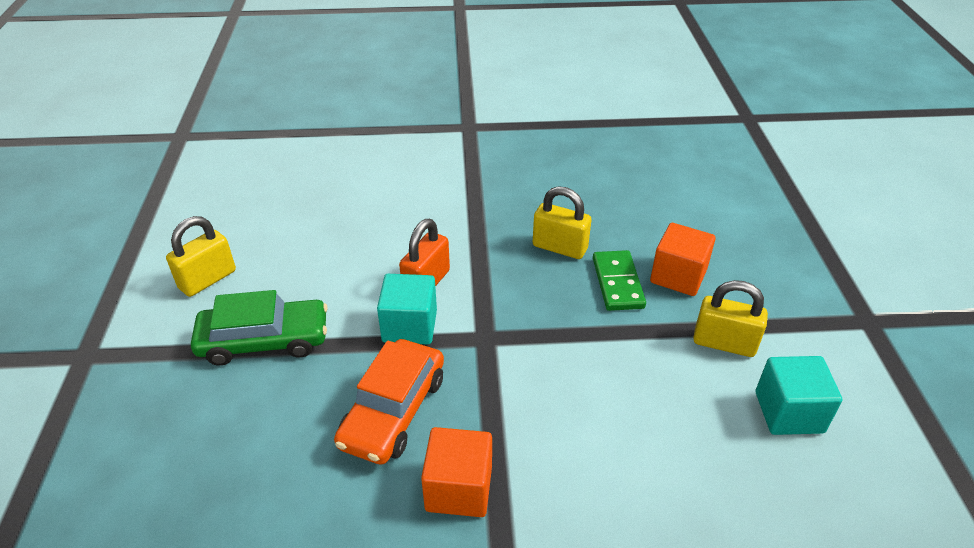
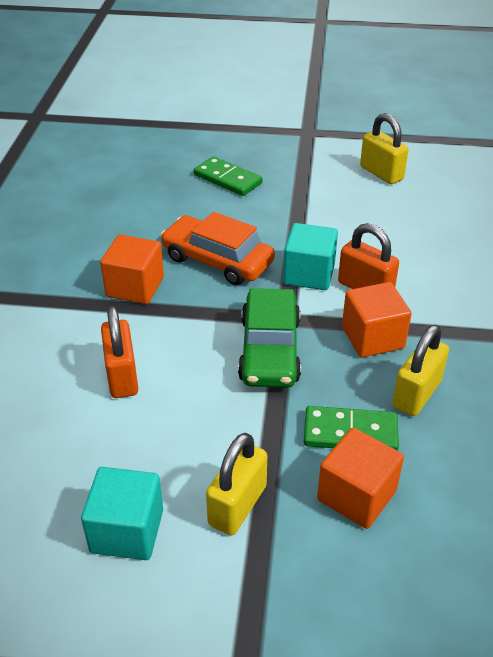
camera: 100 degrees right, 0 degrees up
(202, 430) = (228, 179): none -> green domino
(264, 340) = (306, 201): green car -> green car (269, 350)
(498, 275) = (372, 337): none -> orange cube
(613, 463) = (122, 376): none -> orange padlock

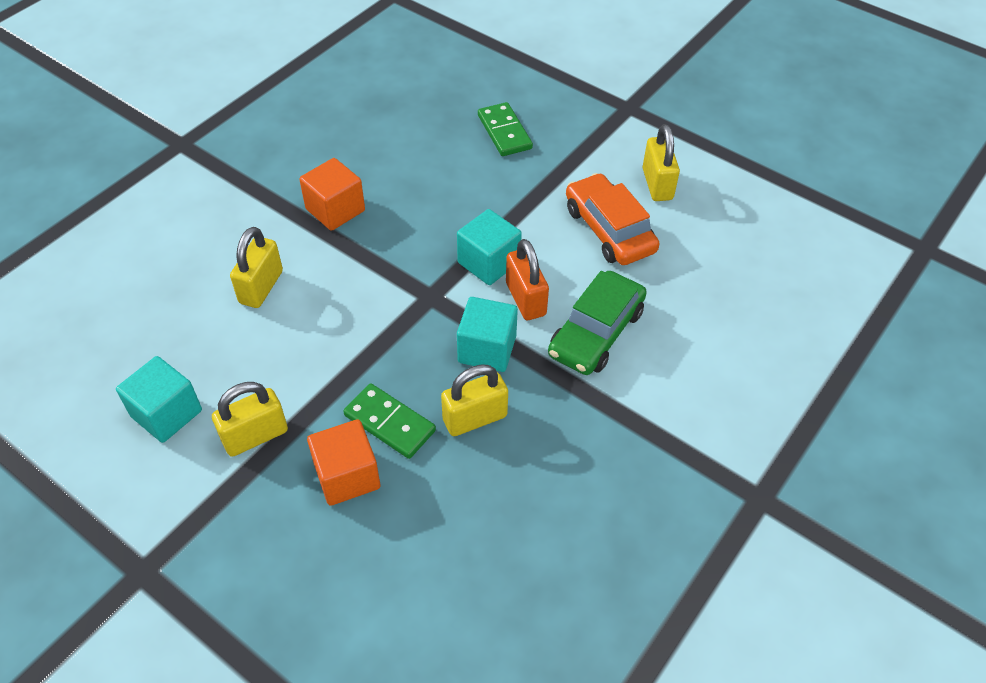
camera: 30 degrees right, 10 degrees up
(122, 376) = (261, 287): orange padlock -> yellow padlock
(217, 260) = (423, 213): orange car -> orange car (609, 229)
(269, 350) = (392, 319): green car -> green car (596, 332)
(372, 337) = (487, 349): orange cube -> turquoise cube

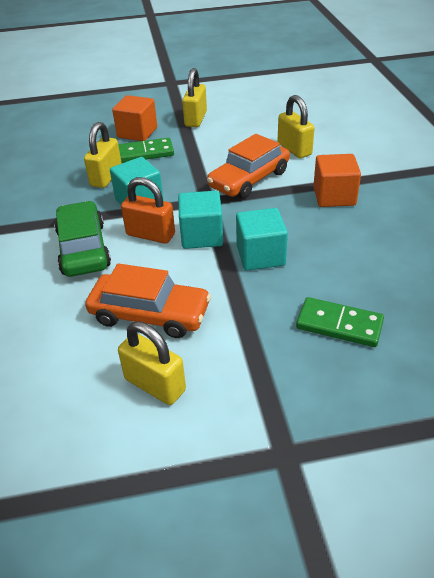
camera: 135 degrees right, 10 degrees down
(166, 413) = (242, 104): turquoise cube -> turquoise cube (260, 255)
(361, 288) = (249, 179): none -> orange car

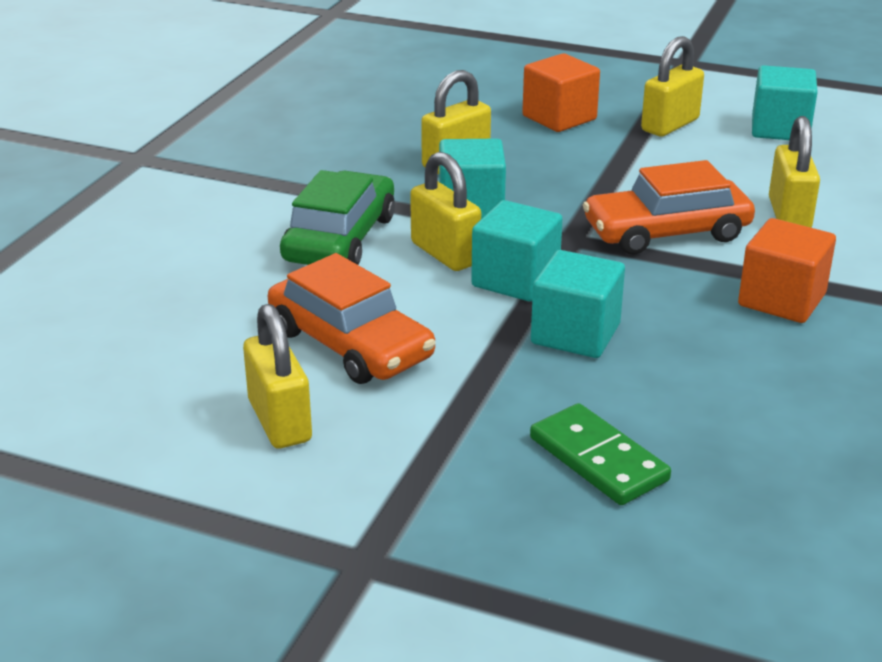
camera: 30 degrees right, 10 degrees down
(145, 153) = (543, 148): green domino -> none
(150, 235) = (445, 254): orange padlock -> yellow padlock
(248, 105) = (780, 129): none -> turquoise cube

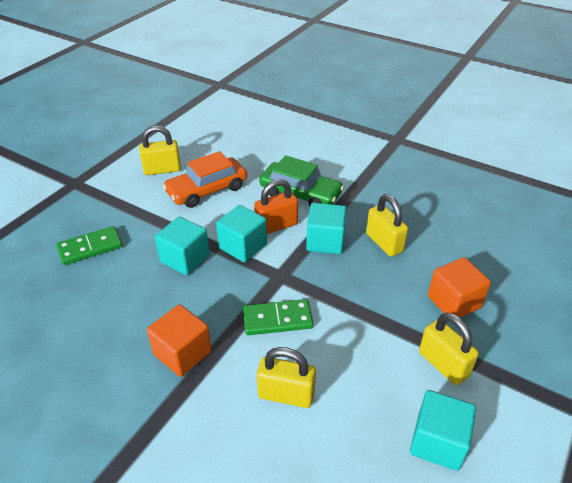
camera: 100 degrees right, 10 degrees up
(445, 254) = (276, 225): yellow padlock -> orange padlock
(666, 232) = (277, 319): orange car -> green domino

